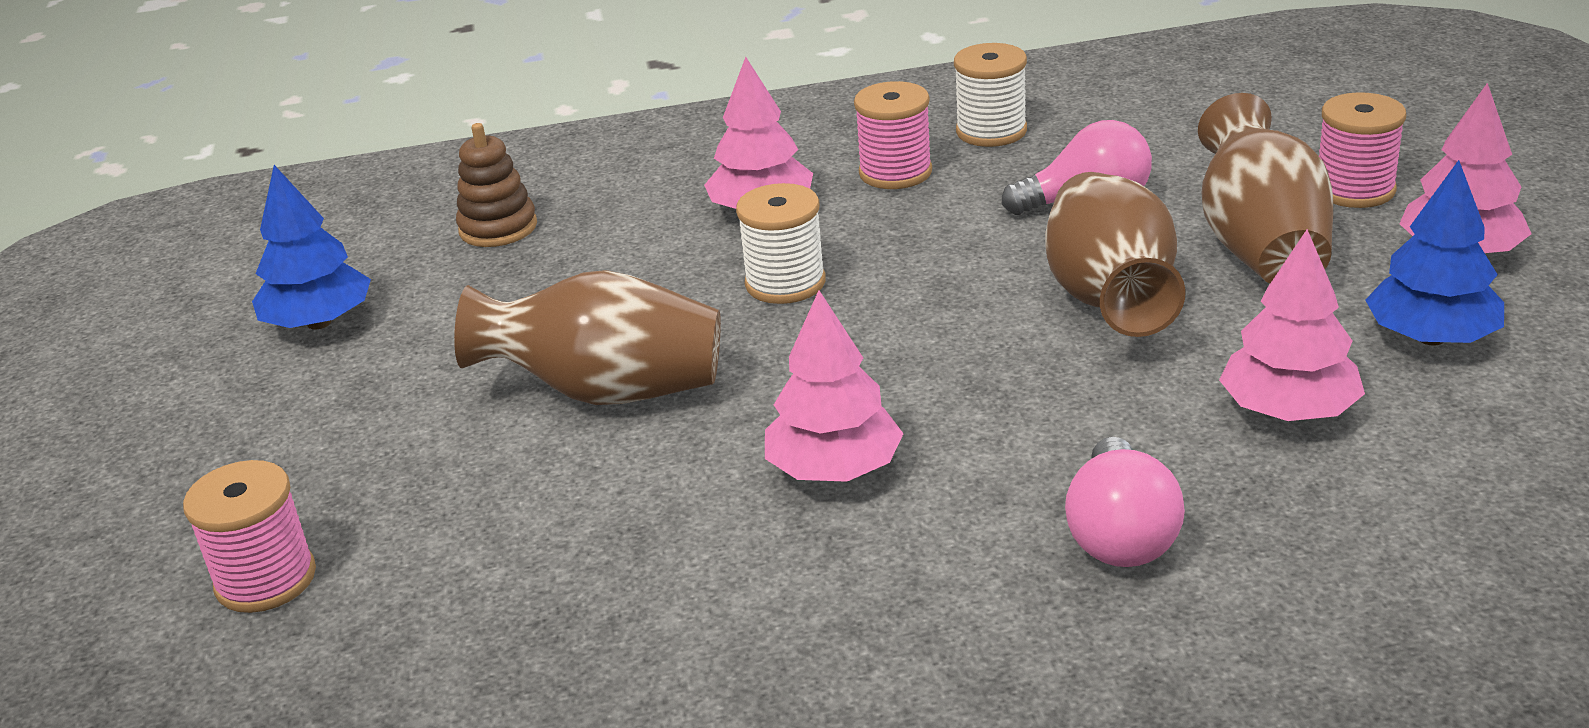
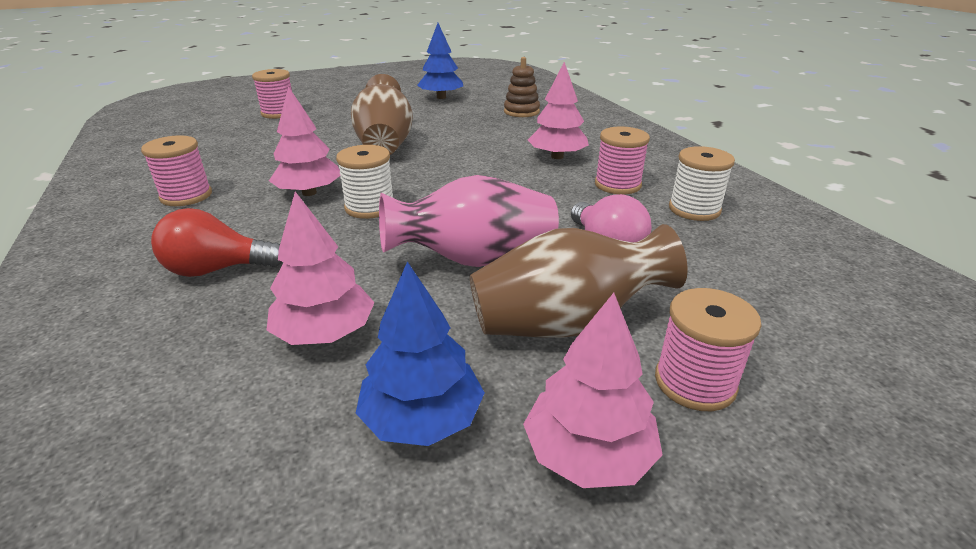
camera: 75 degrees right, 0 degrees up
(785, 283) = (482, 168): white spool -> white spool (370, 207)
(801, 639) = (186, 196): none -> pink spool
(1110, 299) = (474, 260): brown vase -> pink vase
(1120, 535) = (217, 269): pink light bulb -> red light bulb

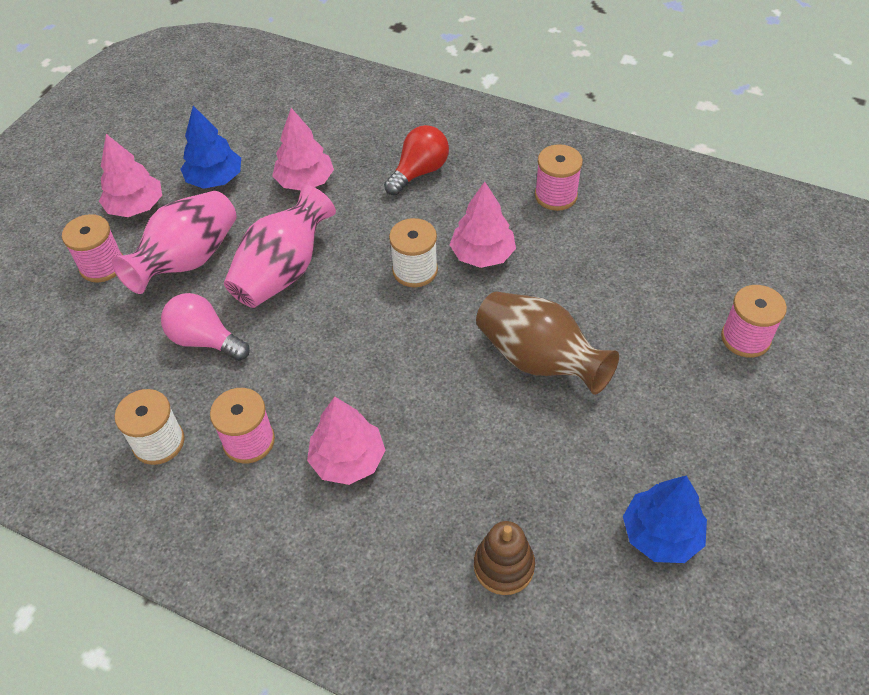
camera: 140 degrees right, 20 degrees up
(565, 323) = (188, 260): brown vase -> pink vase

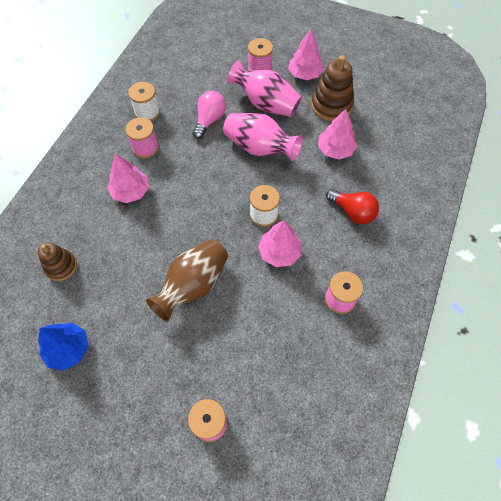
camera: 85 degrees right, 10 degrees up
(215, 179) = (331, 105): blue tree -> brown stacking toy

